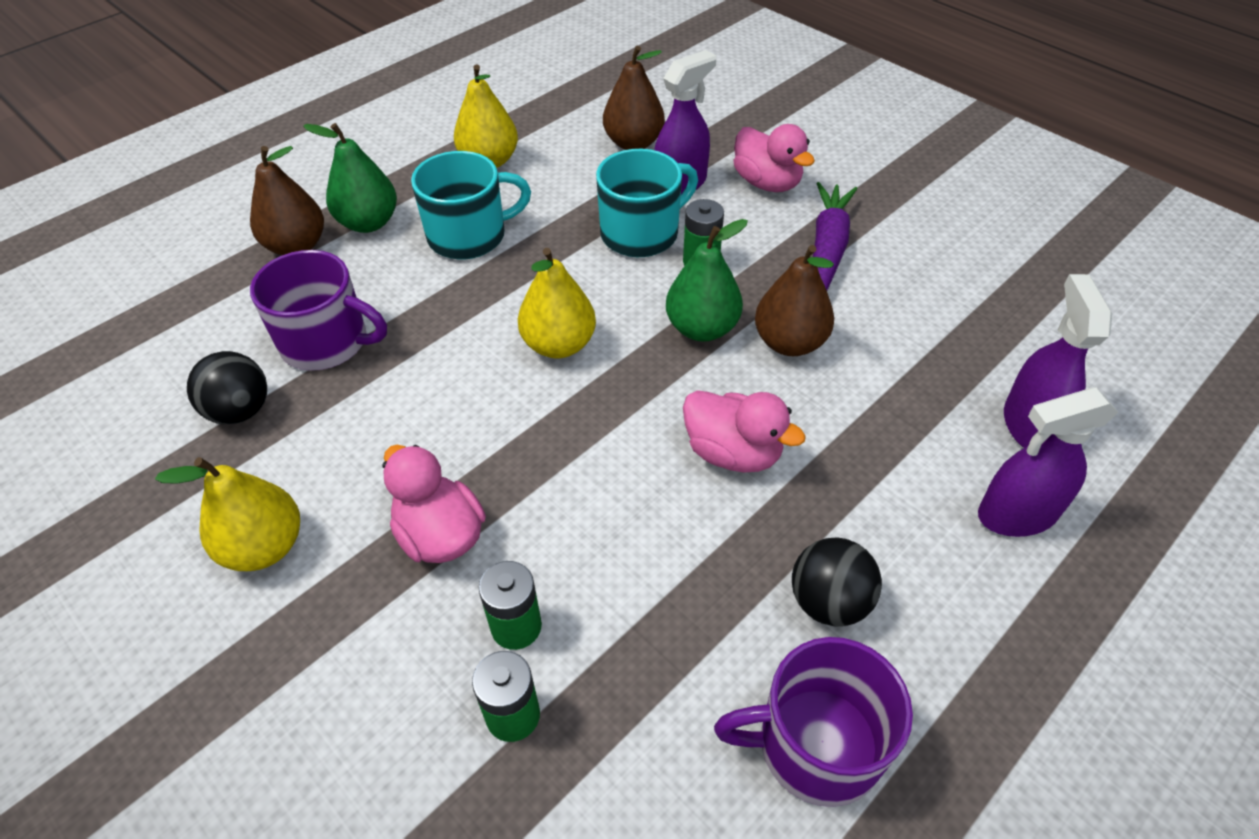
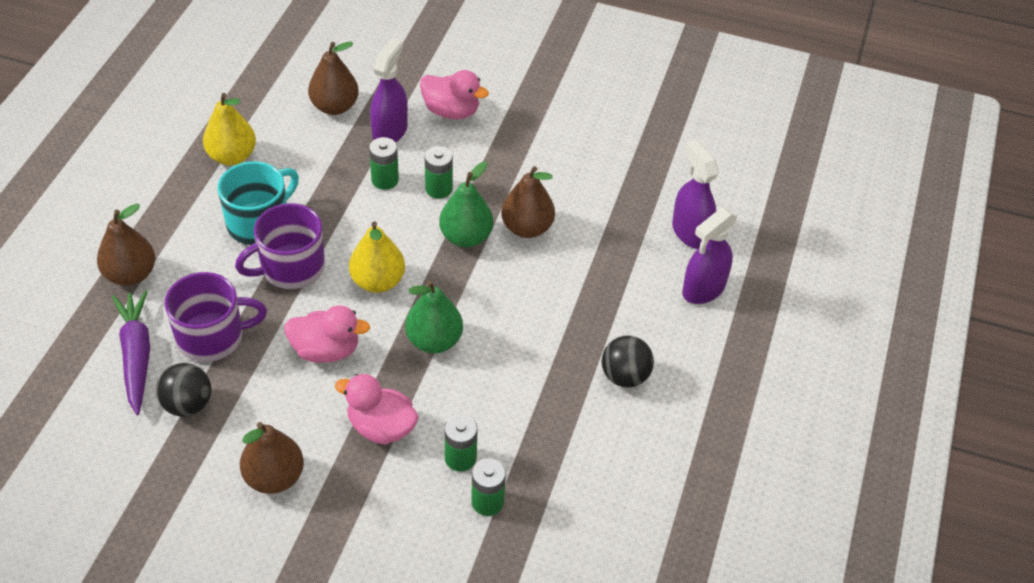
camera: 30 degrees left, 0 degrees up
(264, 546) = (274, 477): yellow pear -> brown pear
(368, 223) = (173, 237): green pear -> green pear (434, 341)
(641, 233) = (385, 180): turquoise mug -> green battery
(733, 452) = (529, 312): pink duck -> pink duck (326, 350)
(815, 745) = (651, 449): purple mug -> purple mug (291, 268)
(827, 248) = (518, 151): purple carrot -> purple carrot (136, 355)

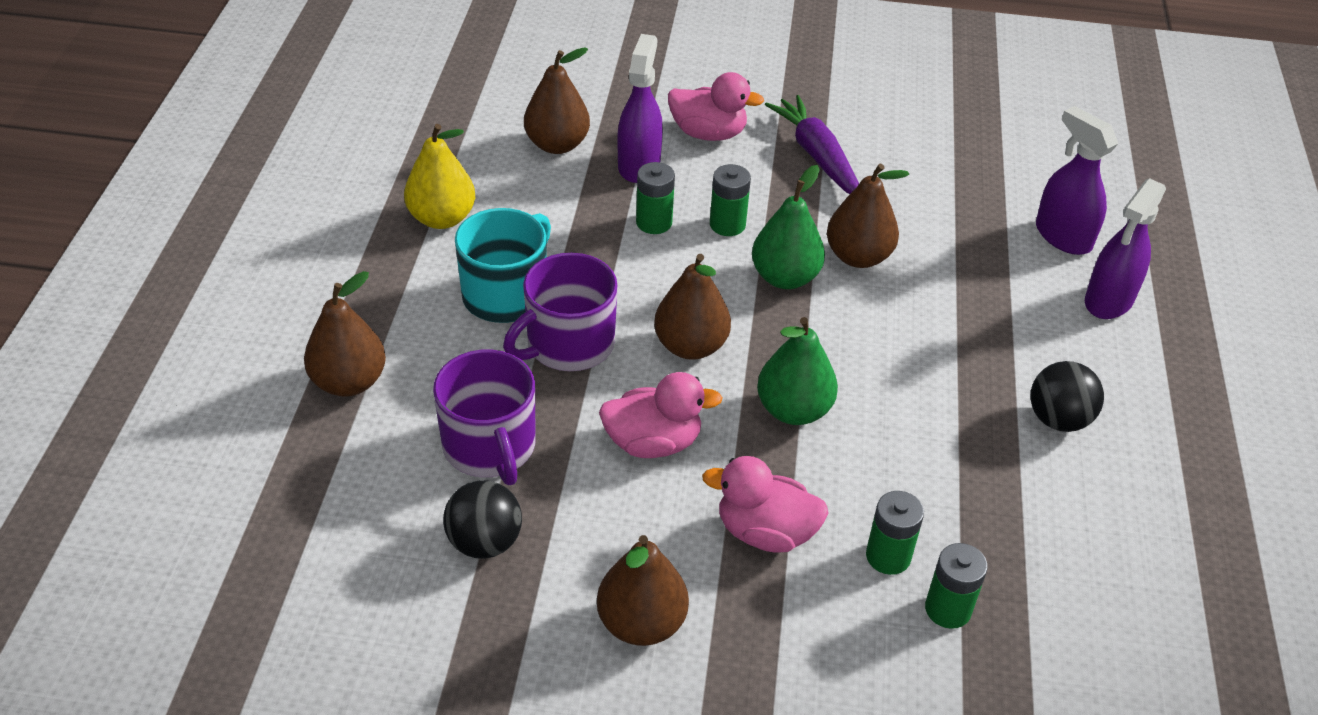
camera: 10 degrees left, 5 degrees down
(136, 355) = (390, 487): purple carrot -> purple carrot (817, 156)
(212, 337) = (490, 447): purple mug -> purple mug turned 90 degrees clockwise
(378, 281) = (690, 346): yellow pear -> brown pear

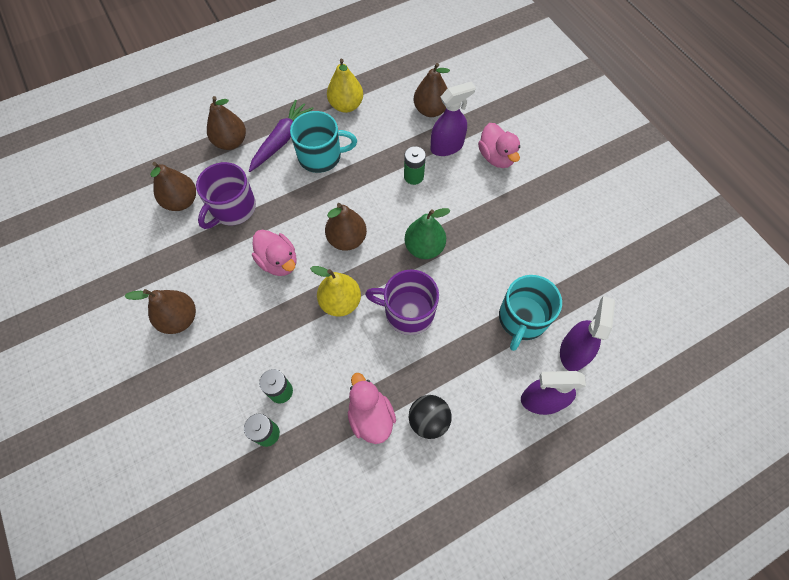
camera: 55 degrees right, 20 degrees up
(484, 542) = (183, 240): black ball -> none
(568, 344) = (310, 196): purple mug -> purple mug (407, 312)
(727, 224) = (439, 204): green battery -> none
(765, 532) = (259, 334): pink duck -> pink duck (371, 416)
(793, 410) = (340, 302): green pear -> yellow pear
(817, 156) = (525, 208): purple carrot -> purple carrot (281, 140)
(858, 257) = (467, 268): brown pear -> brown pear (181, 201)
(980, 252) = (522, 319): none -> turquoise mug

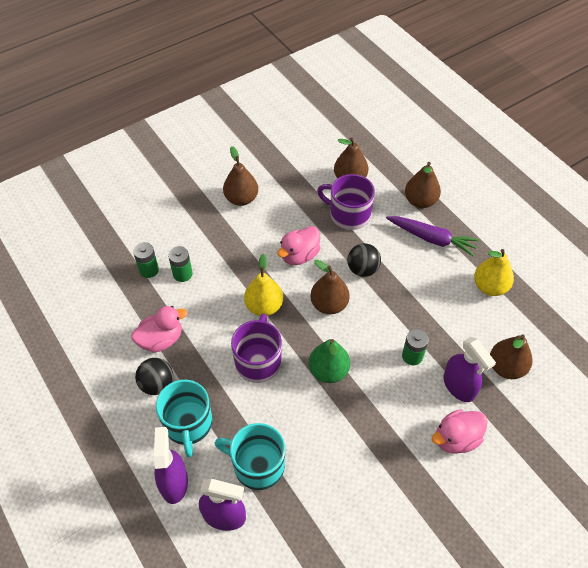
camera: 85 degrees right, 10 degrees down
(308, 204) = (362, 269): none -> black ball
(321, 156) = (420, 273): turquoise mug -> turquoise mug (188, 424)

